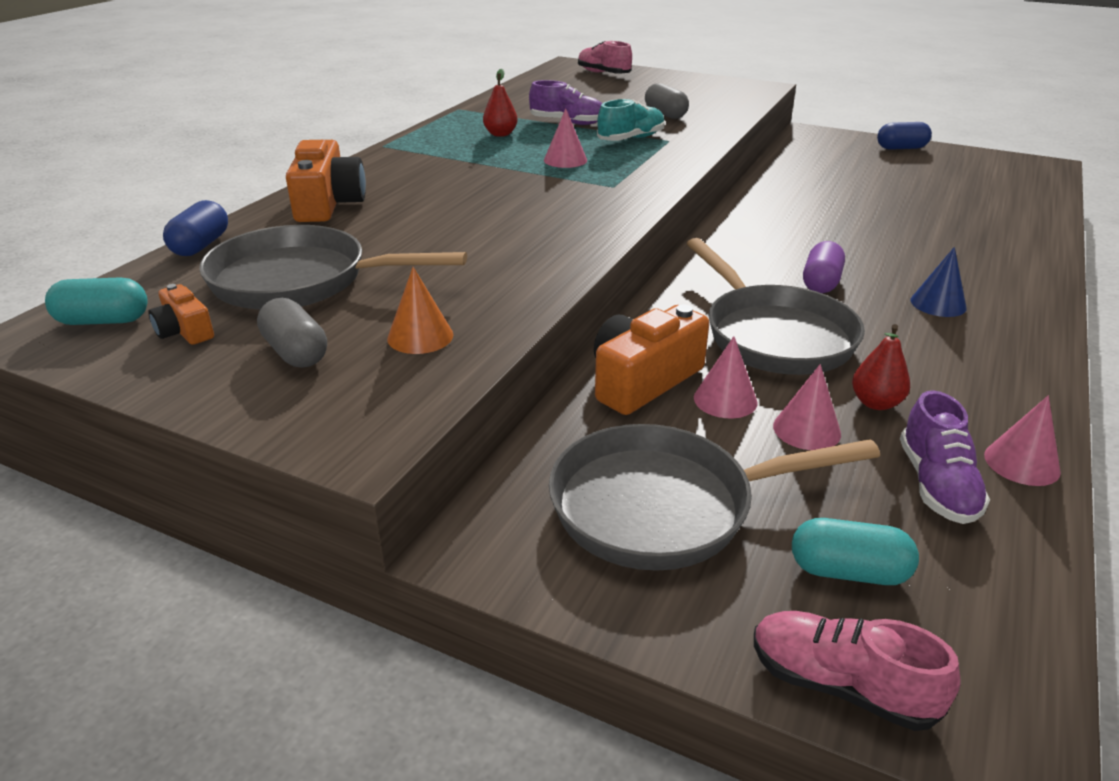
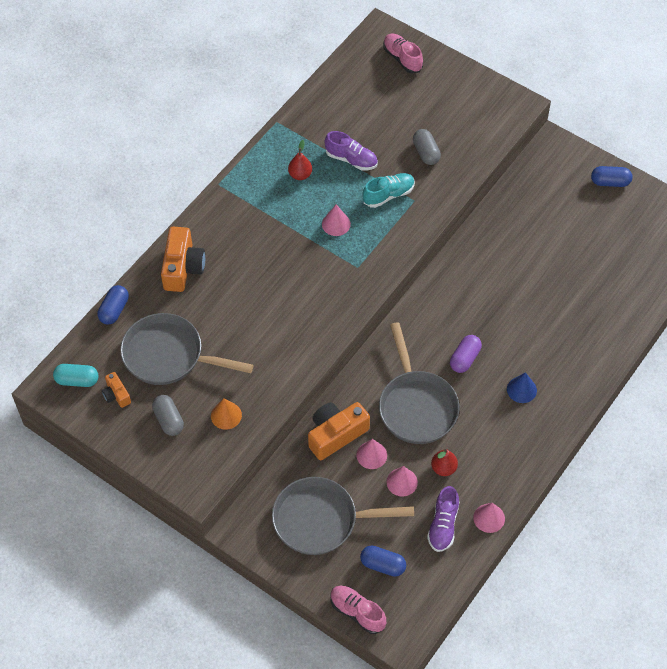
camera: 10 degrees right, 25 degrees up
(848, 572) = (383, 565): turquoise capsule -> blue capsule

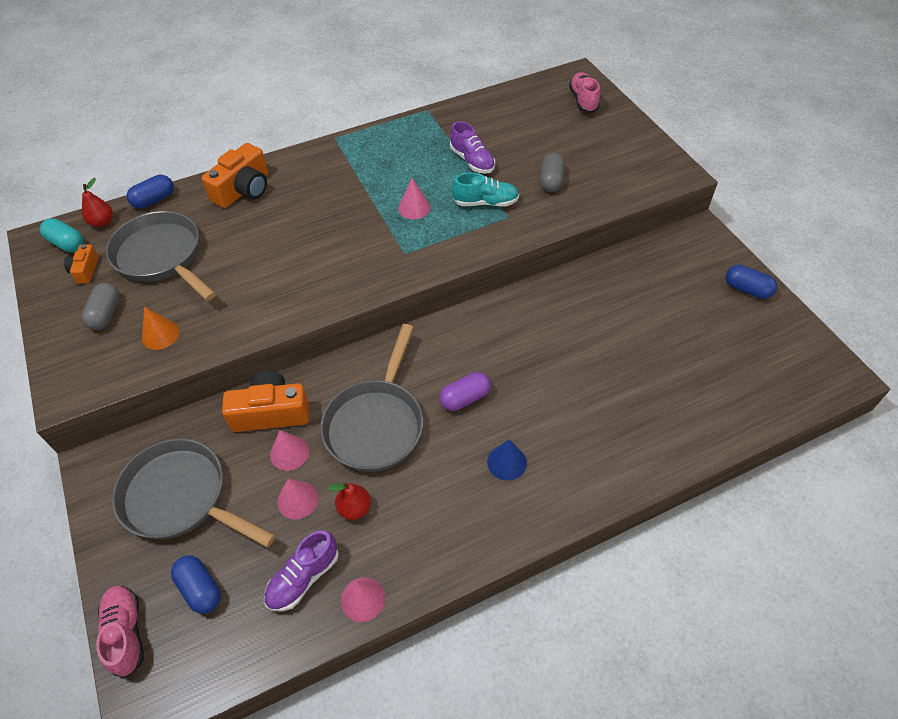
camera: 30 degrees right, 5 degrees down
(300, 175) = (414, 156): red pear -> red pear (102, 222)

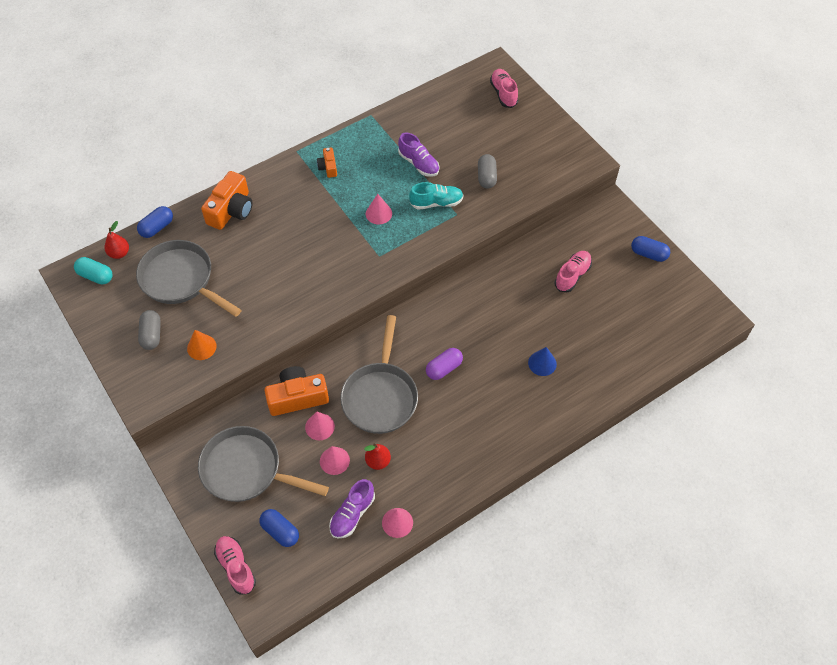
camera: 10 degrees left, 5 degrees up
(85, 270) = (121, 298): orange camera -> orange camera (328, 167)
(507, 462) = (482, 413): blue cone -> blue cone (542, 363)
(646, 304) = (572, 275): none -> pink shoe

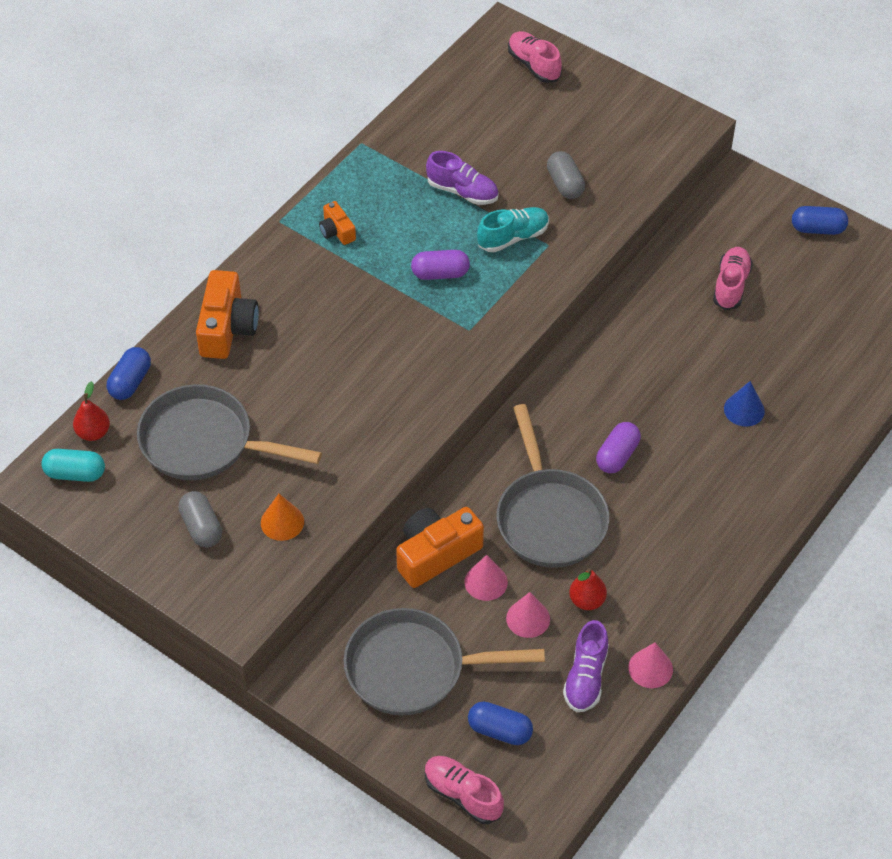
camera: 20 degrees left, 5 degrees down
(378, 213) = (440, 273): pink cone -> purple capsule

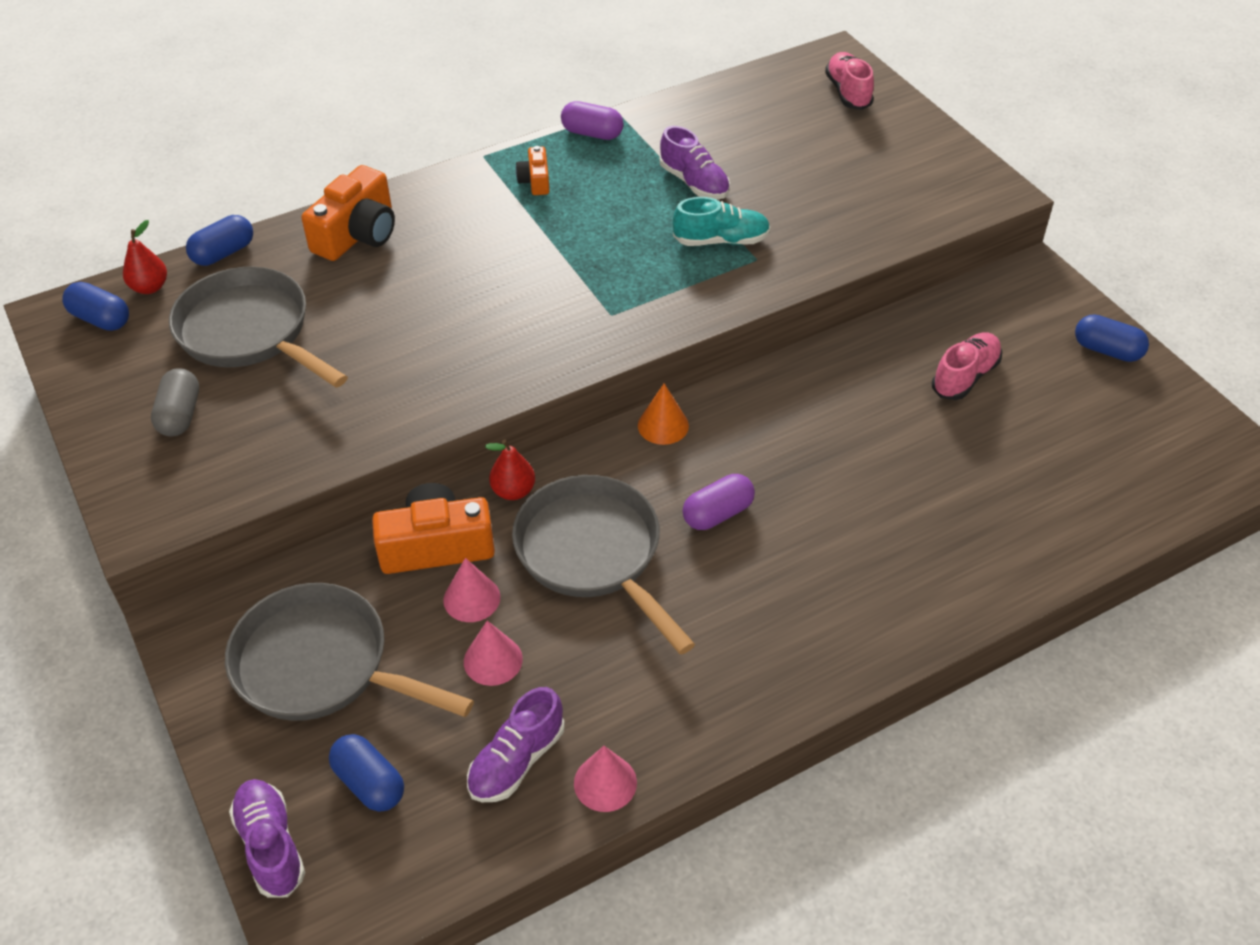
camera: 25 degrees right, 5 degrees down
(75, 473) = (101, 319): turquoise capsule -> blue capsule
(282, 522) = (267, 439): orange cone -> orange cone (663, 425)
(440, 273) = (617, 251): purple capsule -> purple capsule (592, 133)
(462, 795) = (271, 845): pink shoe -> purple shoe
(549, 517) = (593, 554): grey pan -> grey pan turned 135 degrees clockwise
(565, 184) = (813, 207): grey capsule -> none
(587, 600) = (577, 667): red pear -> red pear (513, 491)
(744, 410) = (906, 516): blue cone -> none

